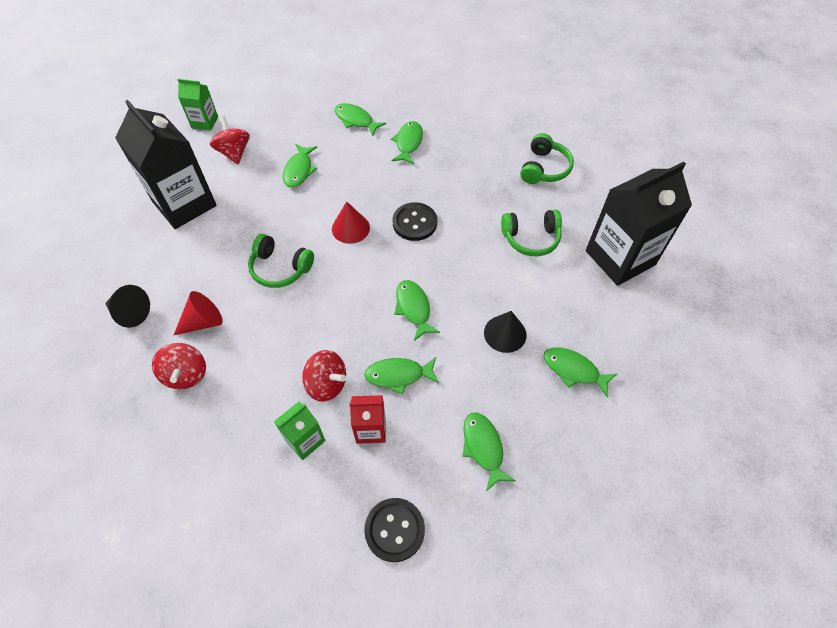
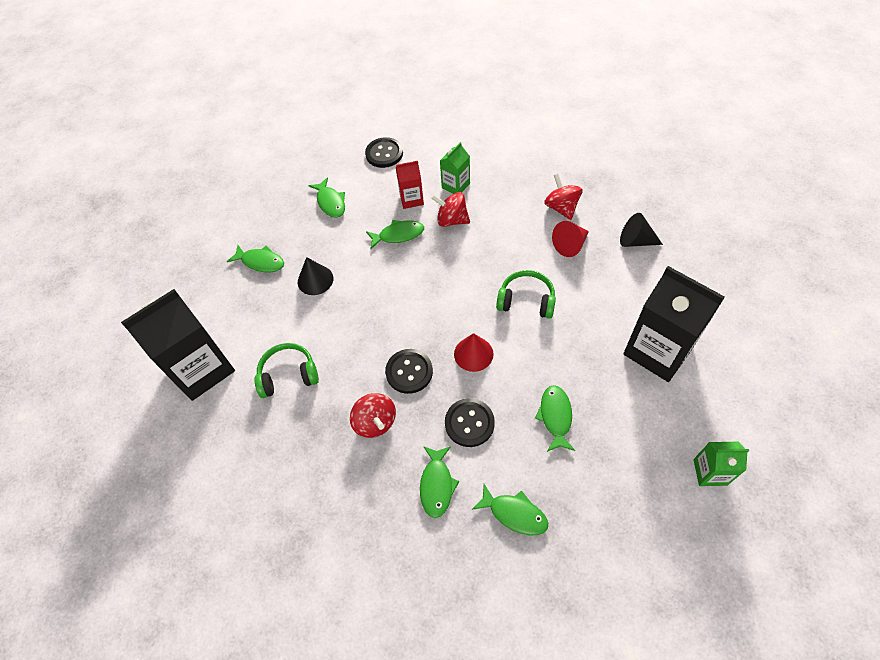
camera: 175 degrees right, 0 degrees up
(234, 152) = (644, 429): red spinning top -> red spinning top (375, 422)
(371, 177) = (469, 423): none -> black button
(413, 308) = (395, 286): green fish -> none
(544, 168) = (267, 474): green headphones -> none

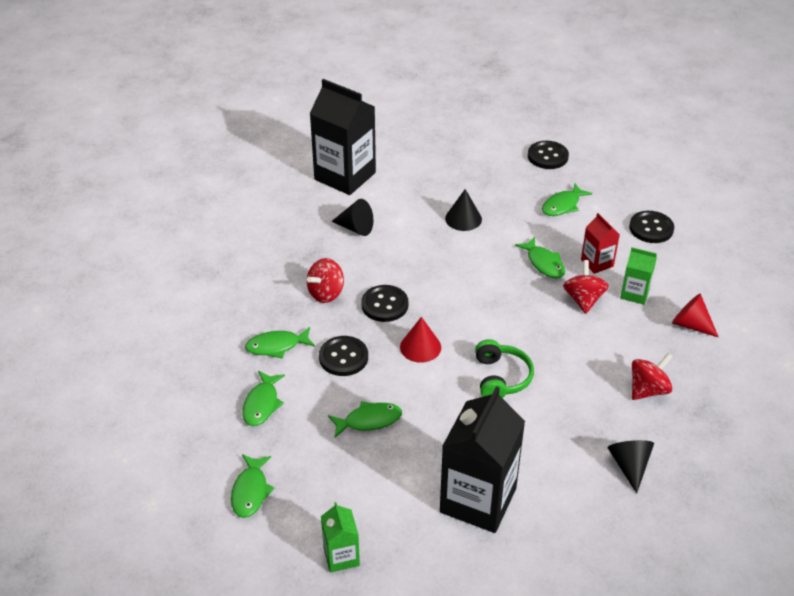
camera: 70 degrees right, 15 degrees down
(260, 195) = (547, 156): none -> black button
(260, 262) = (469, 179): green fish -> green fish (250, 491)
(288, 375) = (356, 228): green headphones -> black cone
(570, 245) = (594, 405): red cone -> red cone (690, 325)

